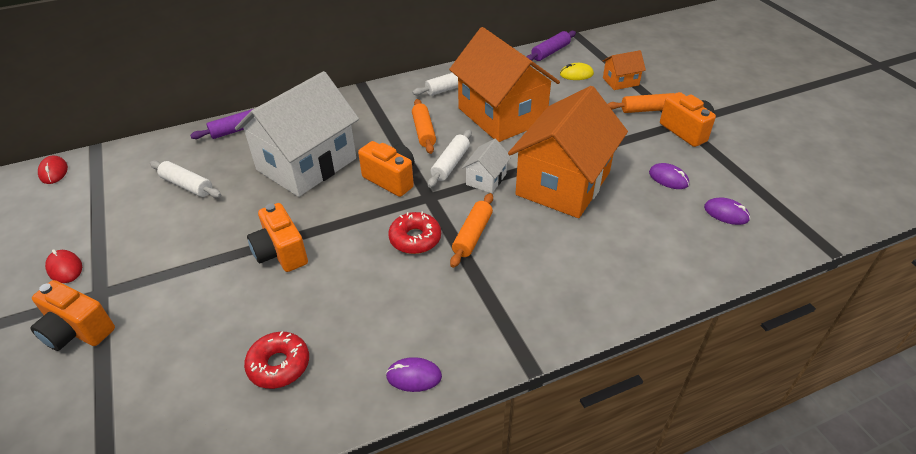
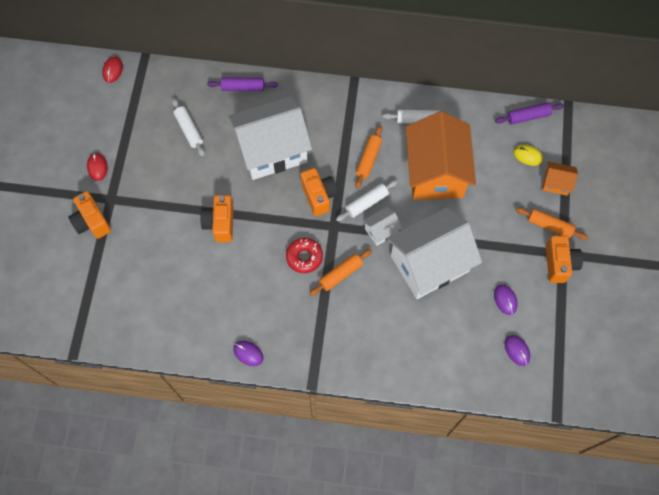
camera: 30 degrees right, 25 degrees up
(279, 365) = (184, 305): red donut -> none
(563, 183) = (429, 264): orange house -> white house

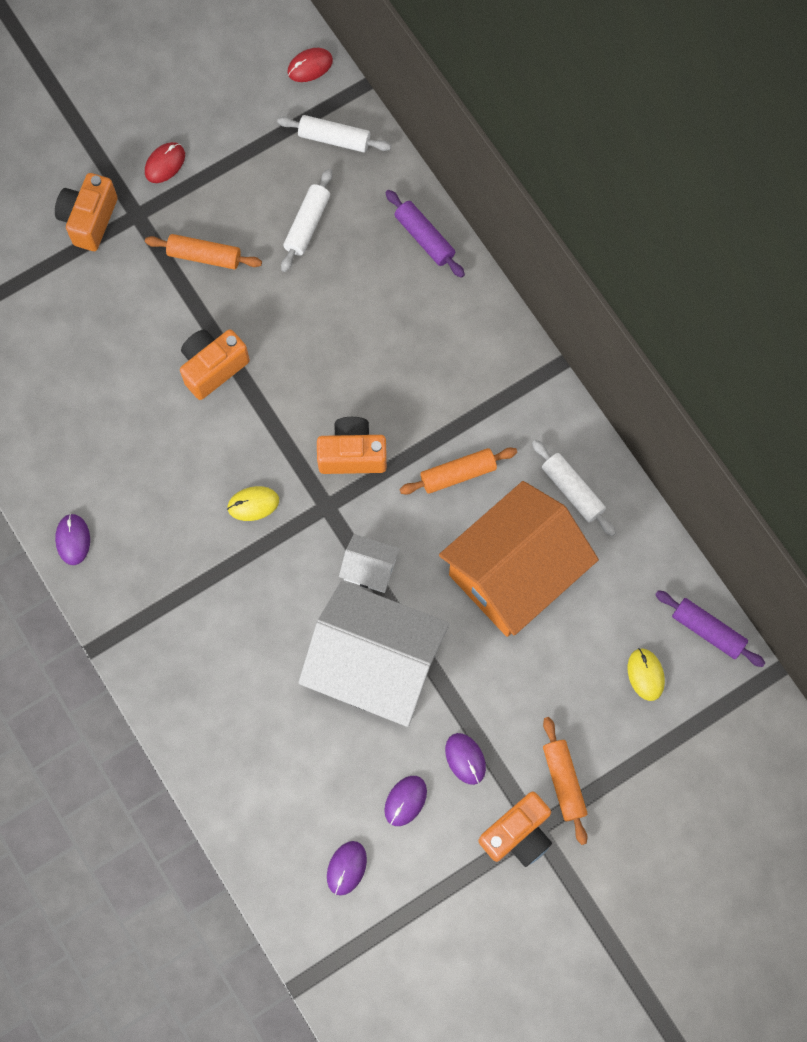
camera: 50 degrees right, 5 degrees up
(272, 150) = (367, 346): white house -> none
(304, 257) = (253, 504): red donut -> yellow mouse
(319, 196) = (352, 454): orange camera -> orange camera turned 120 degrees counterclockwise
(341, 274) = (267, 567): orange rolling pin -> orange rolling pin (204, 256)
(367, 203) = (393, 521): white rolling pin -> white rolling pin (334, 139)
(506, 259) = (465, 759): none -> purple mouse
(556, 183) = (636, 743): orange house -> none

